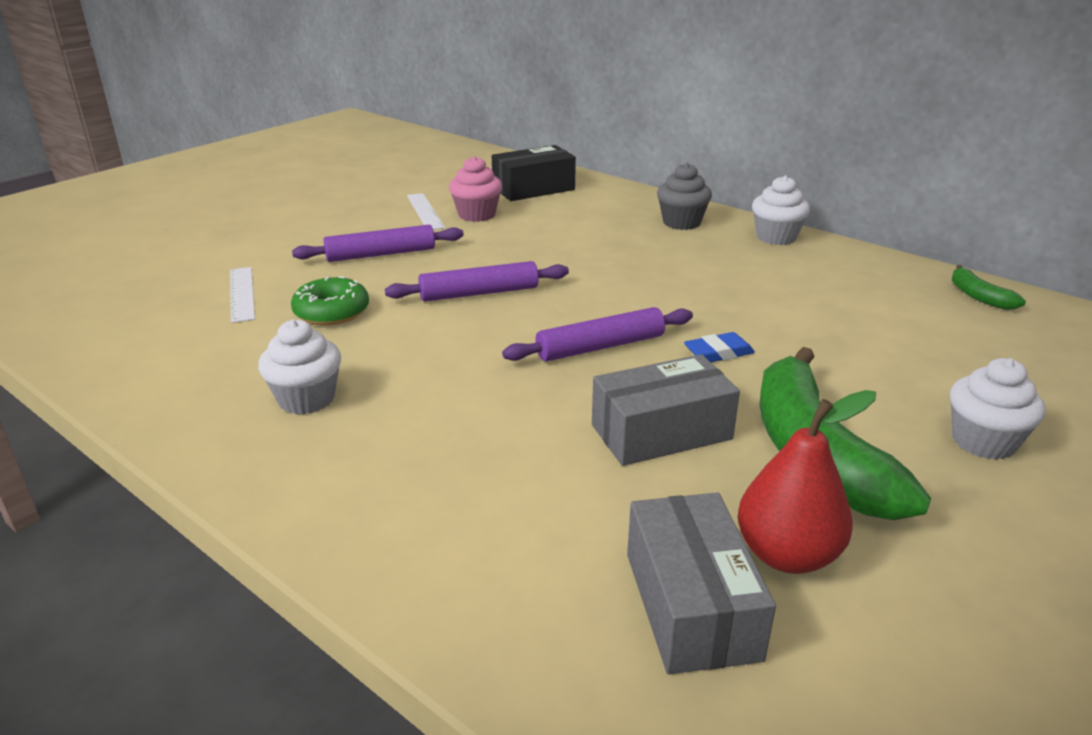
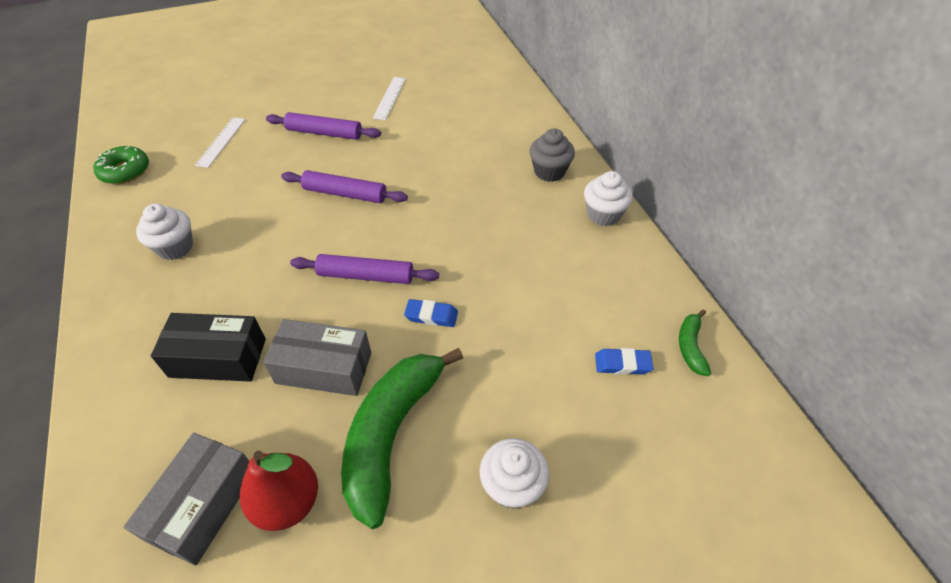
camera: 30 degrees right, 20 degrees up
(331, 312) = (251, 177): green donut -> green donut (125, 171)
(476, 215) = (418, 113): pink cupcake -> none
(533, 189) = (483, 97): black box -> black box (218, 358)
(943, 325) = (622, 364): none -> blue eraser

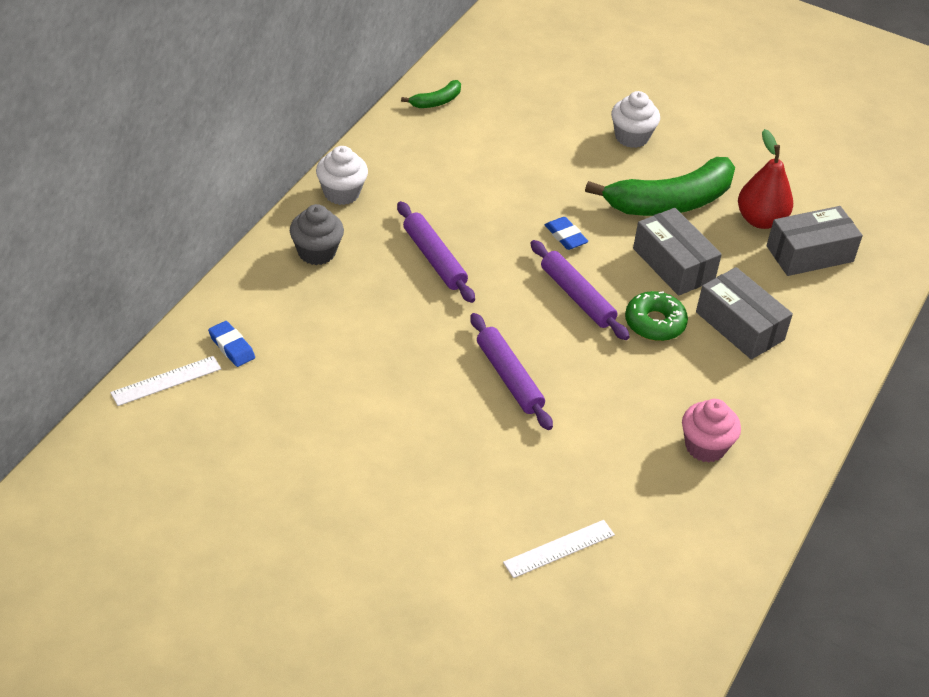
camera: 135 degrees left, 5 degrees down
(125, 171) = (691, 591): green donut -> green donut (654, 323)
(175, 247) = (705, 447): white cupcake -> pink cupcake
(218, 358) = (739, 326): black box -> grey box
(324, 133) = (444, 465): purple rolling pin -> purple rolling pin (434, 258)
(390, 98) = (319, 454): white ruler -> white ruler (166, 381)
(622, 364) = (489, 126): blue eraser -> blue eraser (231, 347)

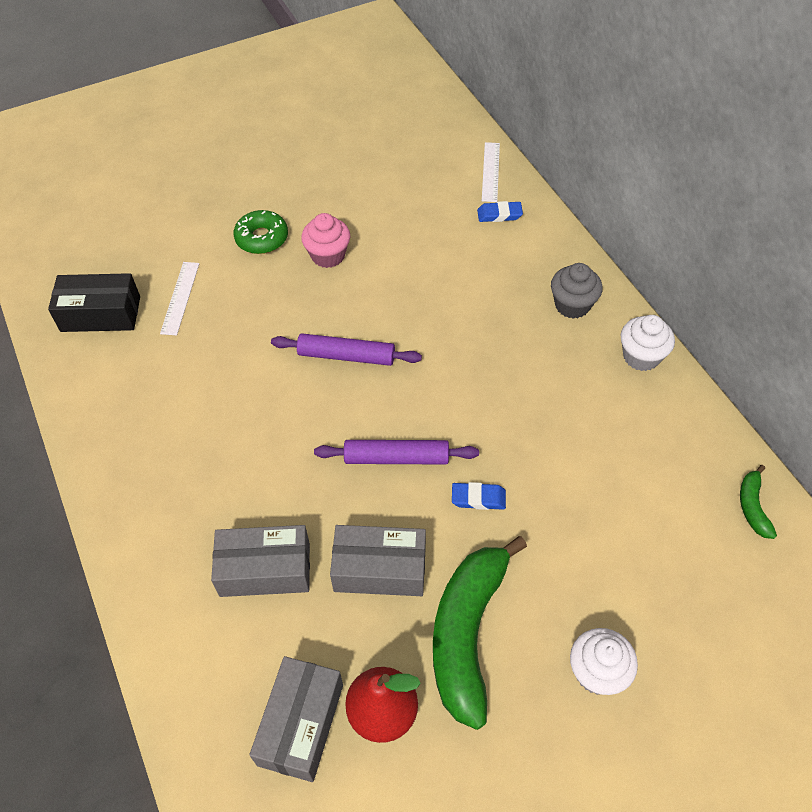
camera: 130 degrees right, 10 degrees up
(434, 258) = (514, 379): purple rolling pin -> none
(639, 605) = (100, 314): none -> black box
(654, 323) = (322, 498): green donut -> green donut (262, 238)
(705, 447) = (174, 443): pink cupcake -> pink cupcake (328, 255)

